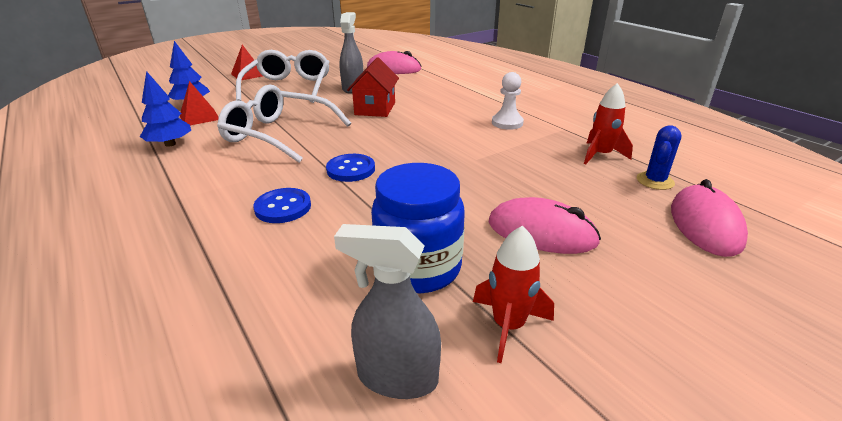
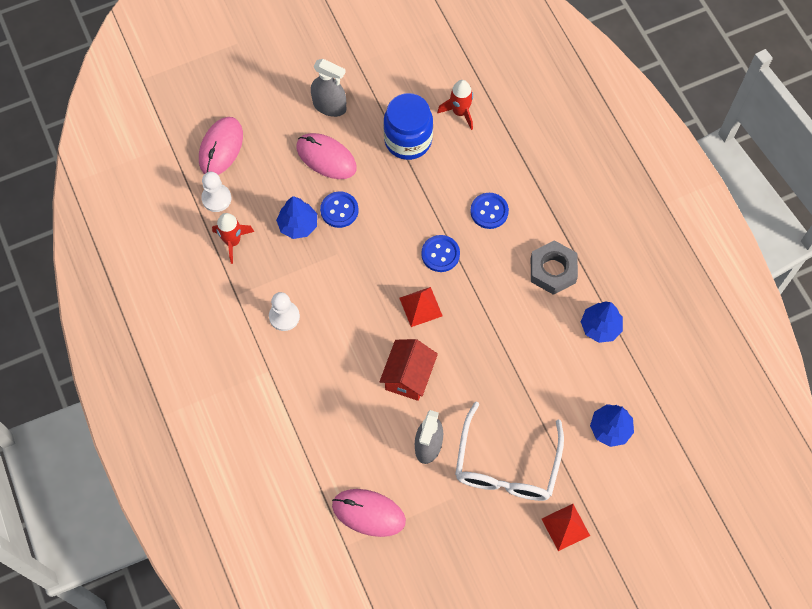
camera: 170 degrees left, 35 degrees up
(199, 117) = (591, 387): red pyramid -> red pyramid (420, 307)
(208, 171) = (553, 270): none -> grey nut
(279, 134) = (504, 329): white glasses -> none
(397, 377) = (429, 80): grey spray bottle -> grey spray bottle (329, 106)
(491, 188) = (339, 210): none -> blue button
(508, 326) = (373, 96): red rocket -> red rocket (460, 112)
(535, 172) = (298, 225): none -> blue tree
(655, 181) = (216, 198): blue cactus -> white pawn

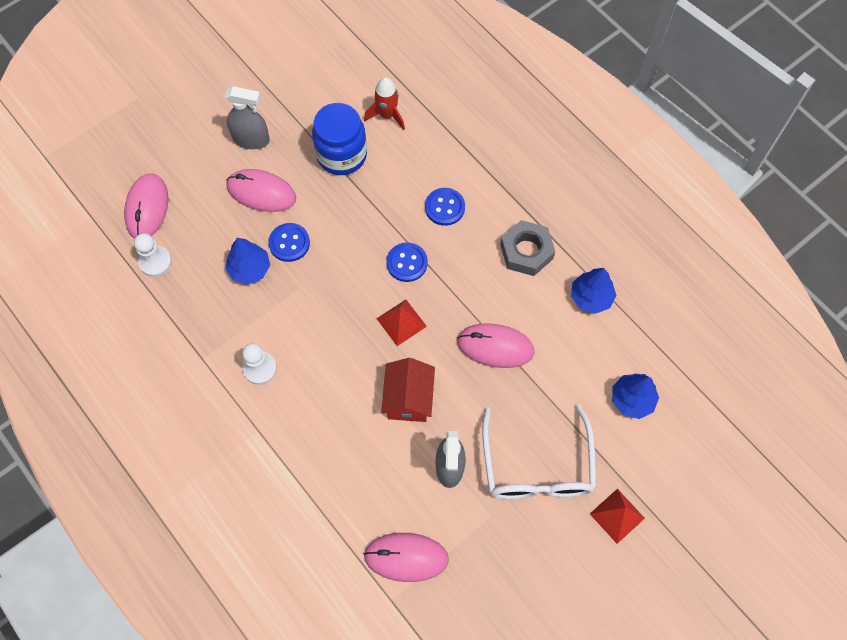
camera: 15 degrees left, 0 degrees up
(232, 241) = (184, 303): red rocket -> none
(499, 350) = (495, 347): none -> pink mouse

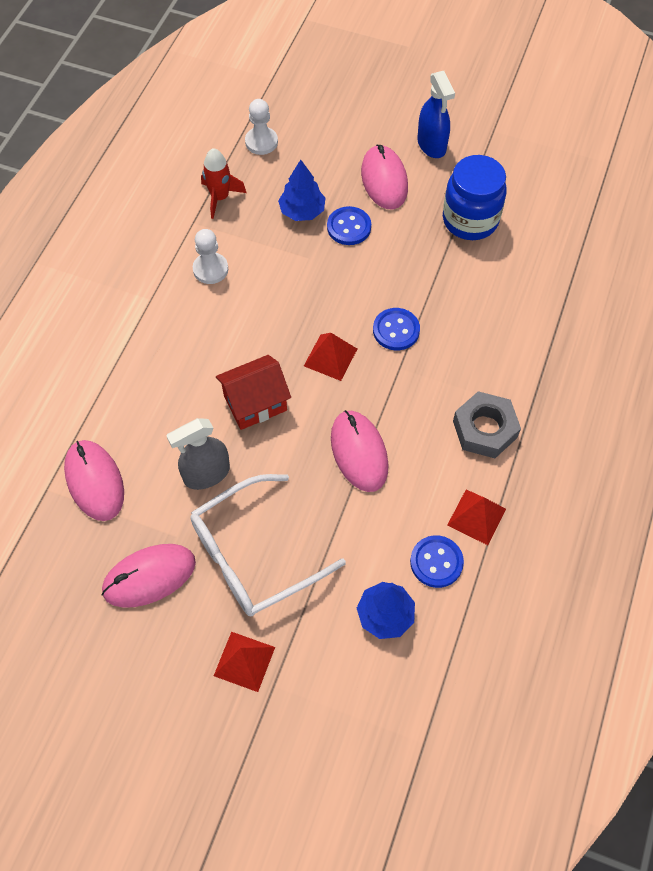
camera: 60 degrees right, 5 degrees down
(147, 208) = (308, 109): pink mouse -> pink mouse (149, 576)
(251, 139) = (431, 145): grey spray bottle -> blue spray bottle
(387, 115) = (543, 233): red rocket -> red rocket (220, 198)
(444, 207) = (479, 332): blue button -> blue button (436, 562)
(591, 297) = (476, 517): blue tree -> red pyramid

